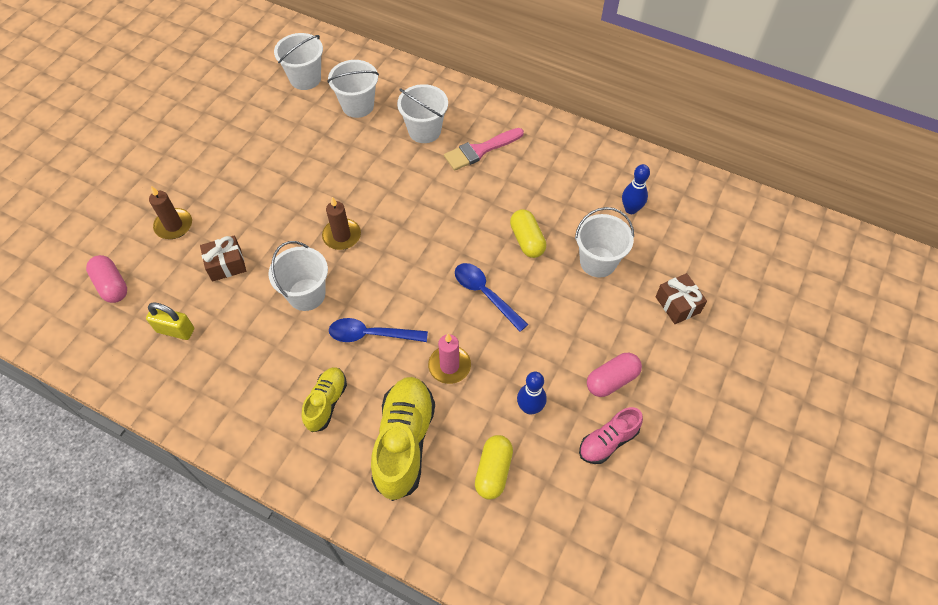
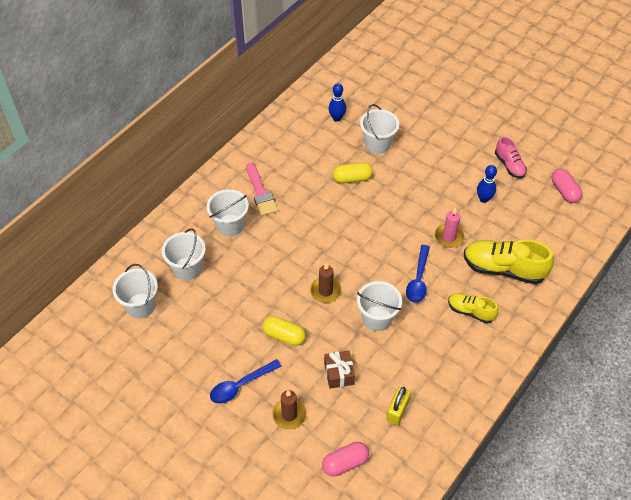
camera: 80 degrees left, 5 degrees down
(485, 294) = (394, 209): blue spoon -> blue spoon (241, 385)
(493, 471) = (526, 224): yellow capsule -> yellow capsule (284, 336)
(611, 380) = (468, 155): pink capsule -> pink capsule (564, 191)
(677, 304) = (417, 112): brown gift -> none

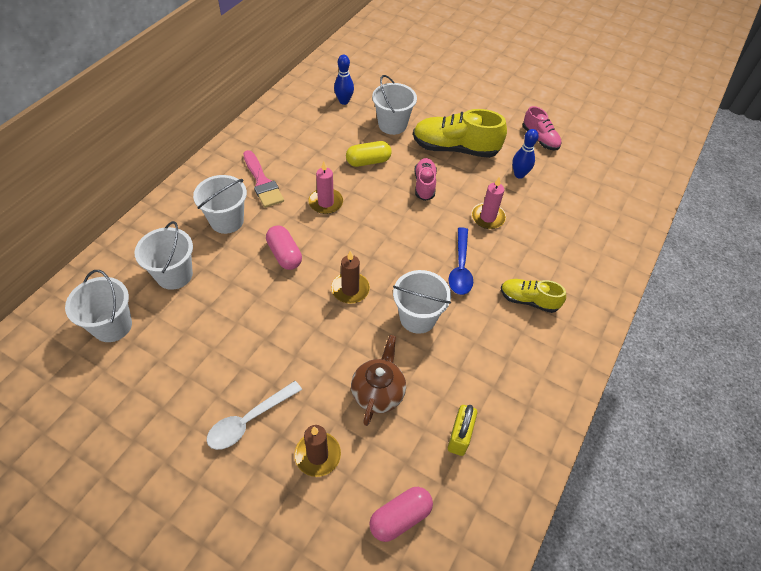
camera: 10 degrees left, 0 degrees up
(241, 385) = (249, 420): blue spoon -> white spoon
(284, 336) = (303, 349): yellow capsule -> none
(312, 214) = (326, 203): none -> pink candle
(339, 374) = (378, 392): brown gift -> brown teapot
(398, 203) = (424, 185): none -> pink shoe
(503, 269) = (557, 248): yellow shoe -> yellow shoe (455, 148)
(564, 191) = (604, 162): pink capsule -> pink capsule (284, 254)

